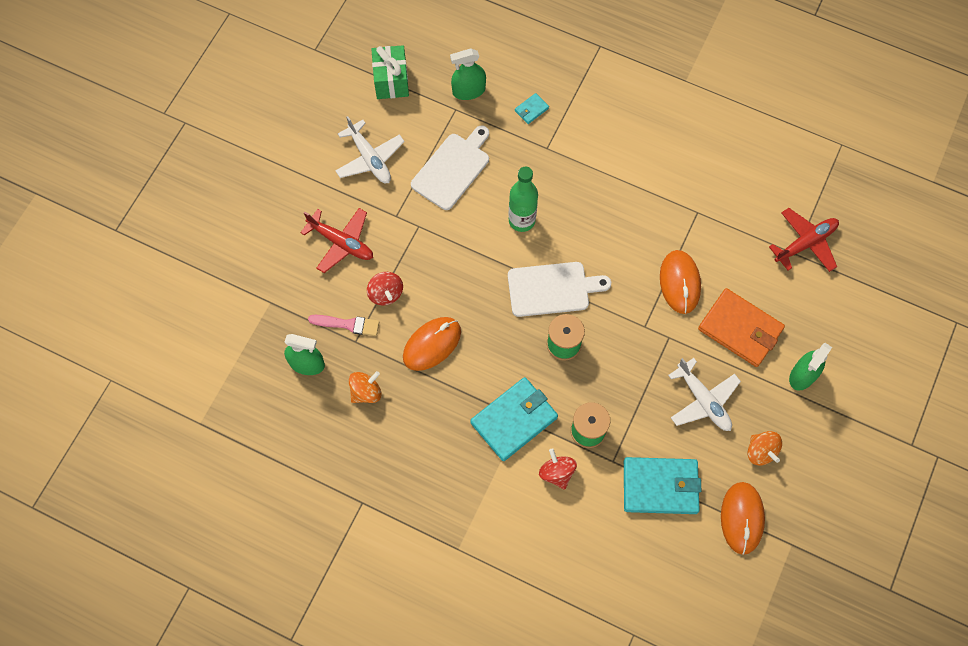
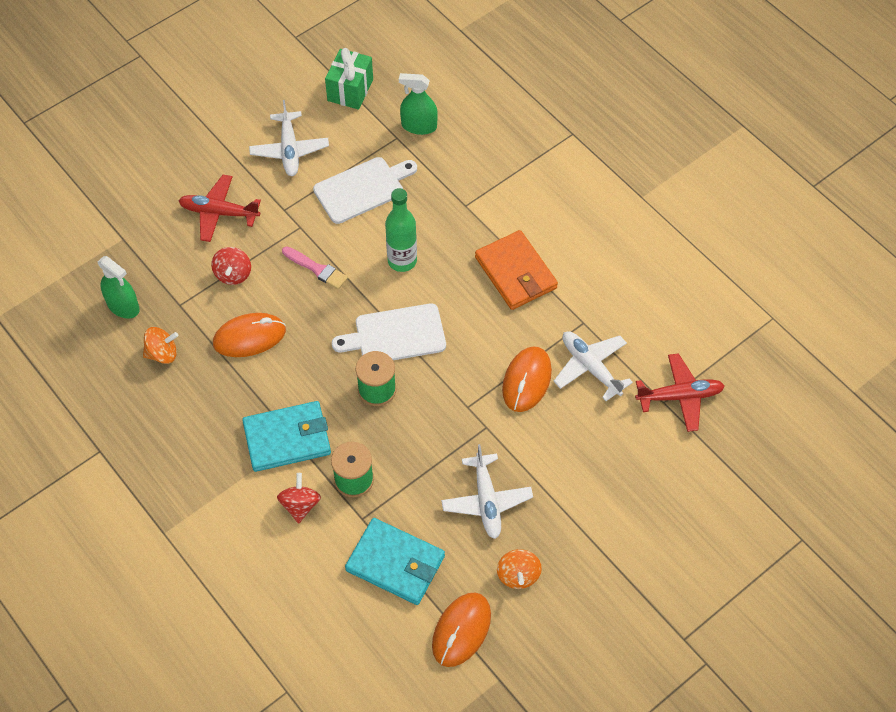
camera: 25 degrees right, 10 degrees down
(341, 242) = (219, 213): red plane -> red plane turned 135 degrees clockwise
(348, 324) = (181, 287): pink brush -> pink brush (317, 269)
(531, 109) = (470, 165): turquoise wallet -> none
(552, 289) = (395, 335): white cutting board -> white cutting board turned 150 degrees clockwise
(723, 249) = (590, 367): none -> white plane
(740, 329) = (564, 450): orange wallet -> orange wallet (516, 273)
(802, 375) = (604, 521): green spray bottle -> none

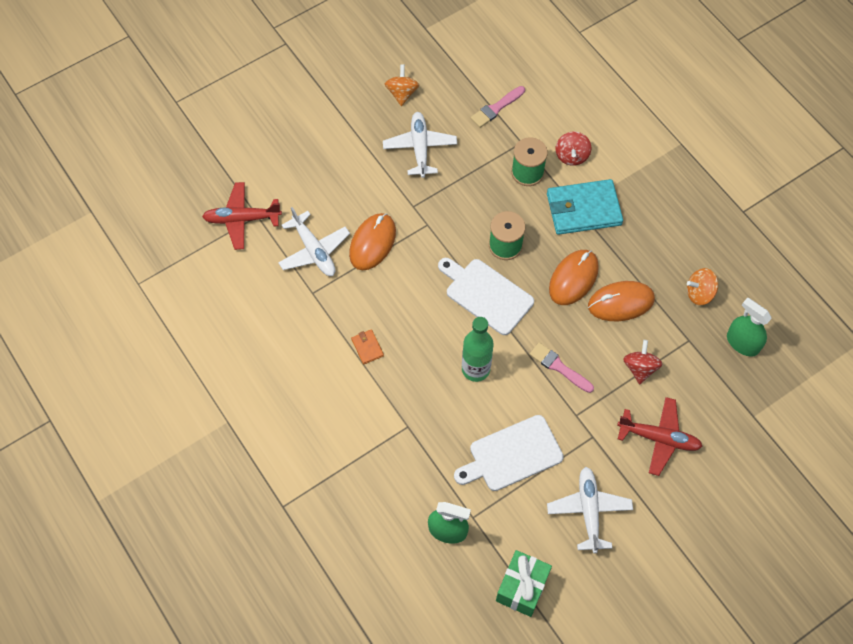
camera: 175 degrees left, 5 degrees up
(395, 335) = (486, 294): white cutting board -> white cutting board turned 135 degrees counterclockwise
(395, 563) = (496, 108): turquoise wallet -> pink brush
(461, 630) = (449, 60): orange mouse -> orange mouse (573, 278)
(516, 273) = (367, 347): orange wallet -> orange wallet, size x0.44

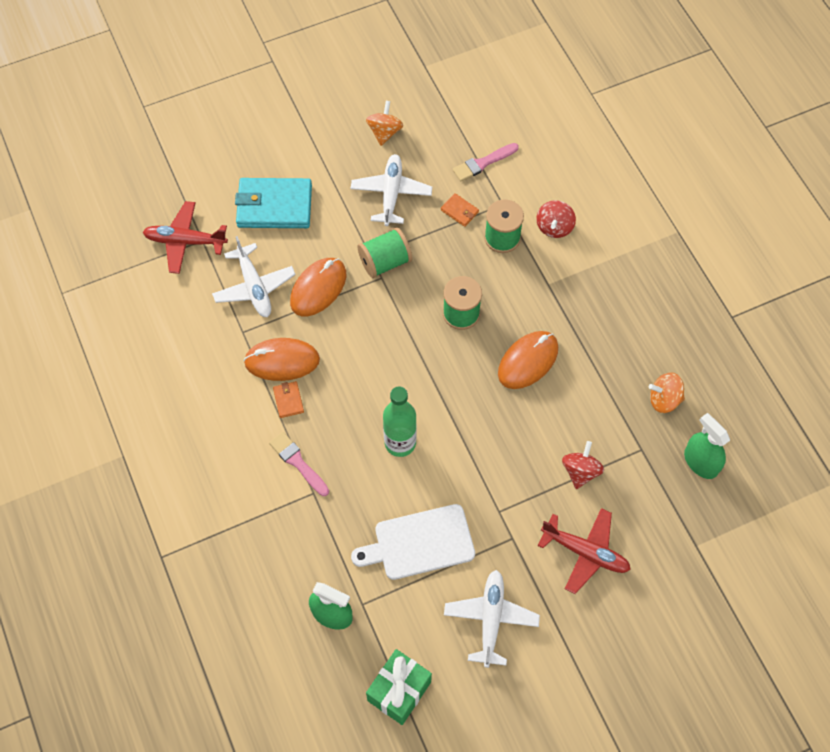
camera: 10 degrees right, 0 degrees up
(427, 210) = (385, 262): none -> green spool
(484, 154) = (459, 211): none -> orange wallet
(486, 294) = (429, 363): white cutting board -> none
(559, 367) = (491, 455): pink brush -> pink brush (298, 462)
(583, 209) = (555, 287): turquoise wallet -> turquoise wallet (274, 206)
(621, 303) = (574, 396): orange mouse -> orange mouse (282, 361)

